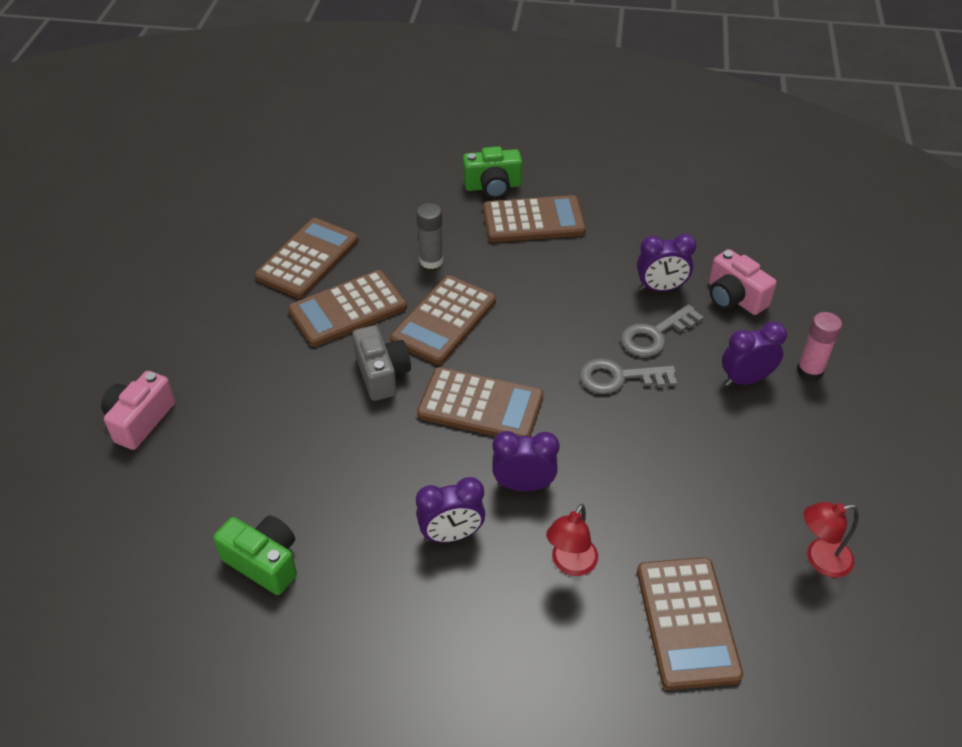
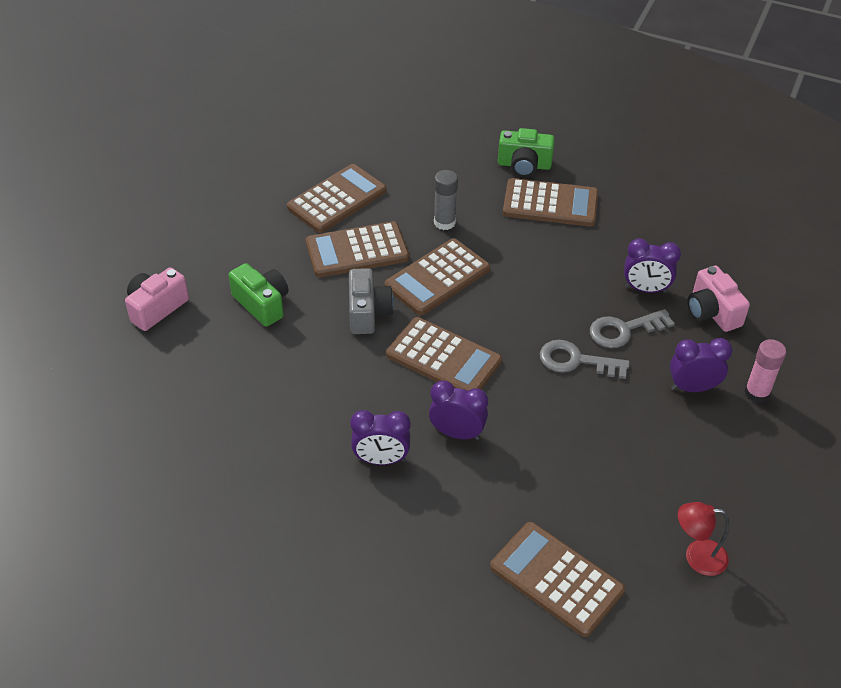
camera: 15 degrees right, 0 degrees up
(264, 562) = (221, 445): green camera -> green camera (262, 304)
(570, 564) = (473, 507): red lamp -> none
(687, 622) = (556, 579): brown calculator -> brown calculator turned 120 degrees clockwise

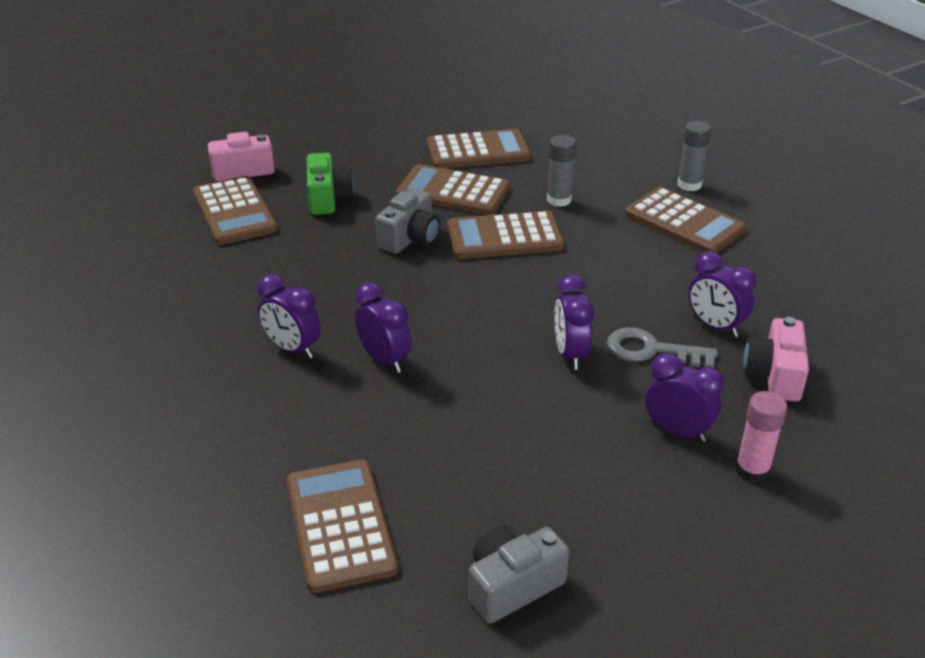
camera: 35 degrees right, 10 degrees down
(443, 358) = (439, 298): brown calculator -> brown calculator (234, 212)
(524, 165) = (689, 185): green camera -> grey glue stick
(576, 361) = (570, 354): grey key -> purple clock
(697, 557) = (512, 586): red lamp -> grey camera

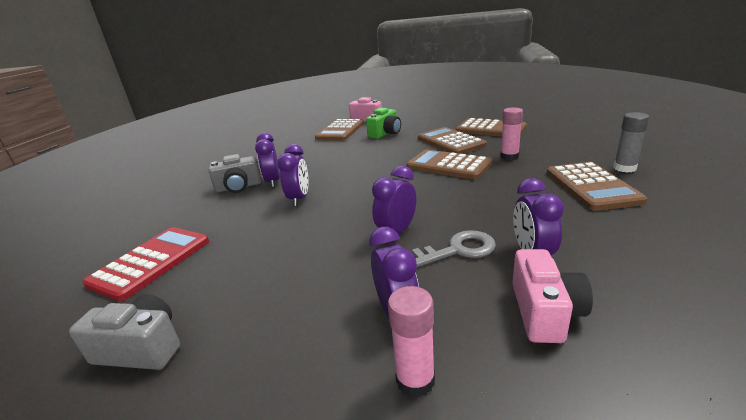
camera: 45 degrees right, 10 degrees down
(340, 525) = (151, 262): brown calculator -> red calculator
(410, 238) = (397, 155): grey camera -> grey camera (239, 187)
(559, 200) = (509, 157): grey glue stick -> pink glue stick
(652, 350) = (456, 250): grey key -> grey key turned 105 degrees clockwise
(774, 375) = (545, 312): pink camera -> pink camera turned 135 degrees clockwise

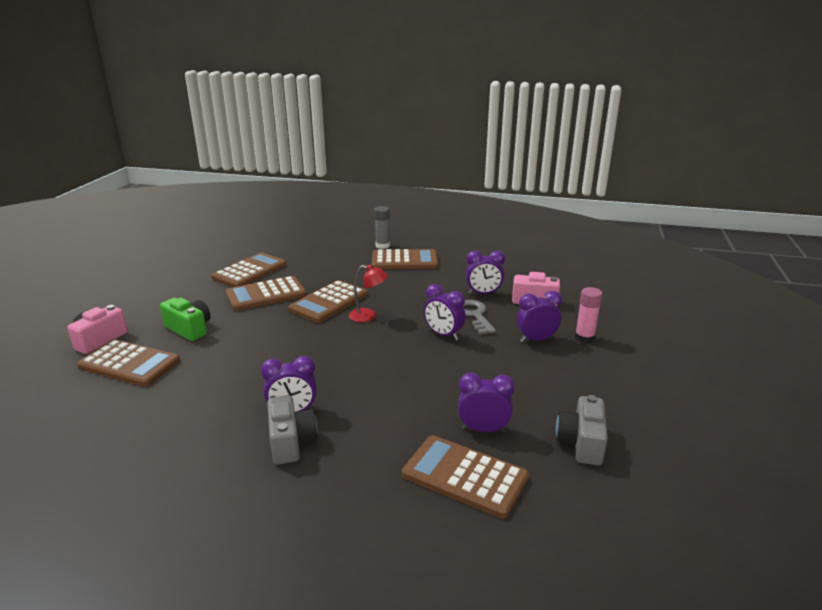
camera: 90 degrees left, 0 degrees up
(151, 262) = (465, 476): red calculator -> brown calculator
(299, 199) = (357, 387): purple clock -> purple clock (483, 430)
(427, 186) = (368, 316): none -> red lamp
(509, 157) = (330, 275): pink glue stick -> none

